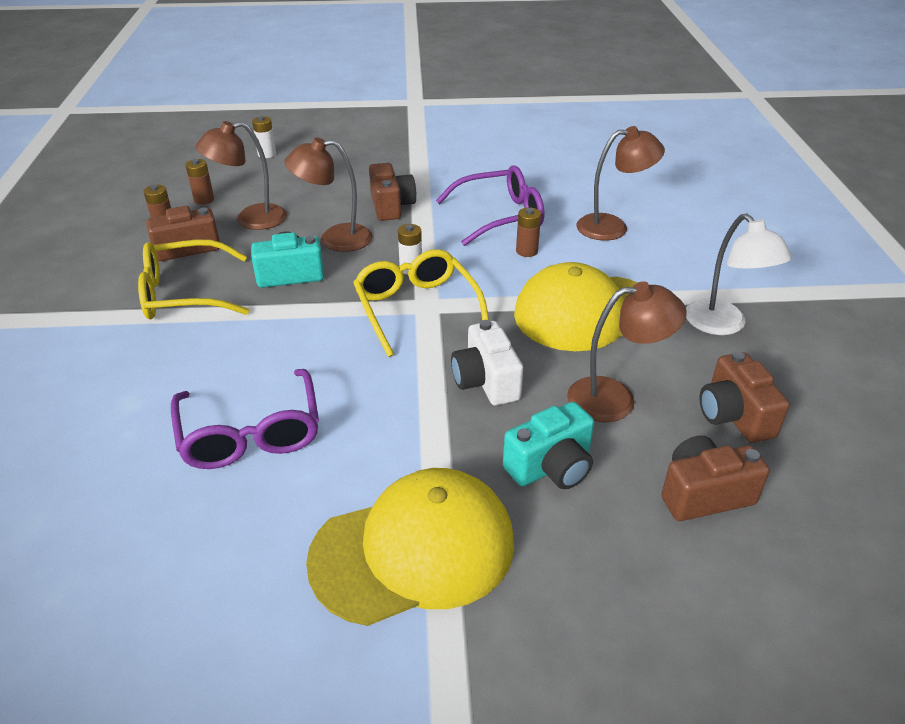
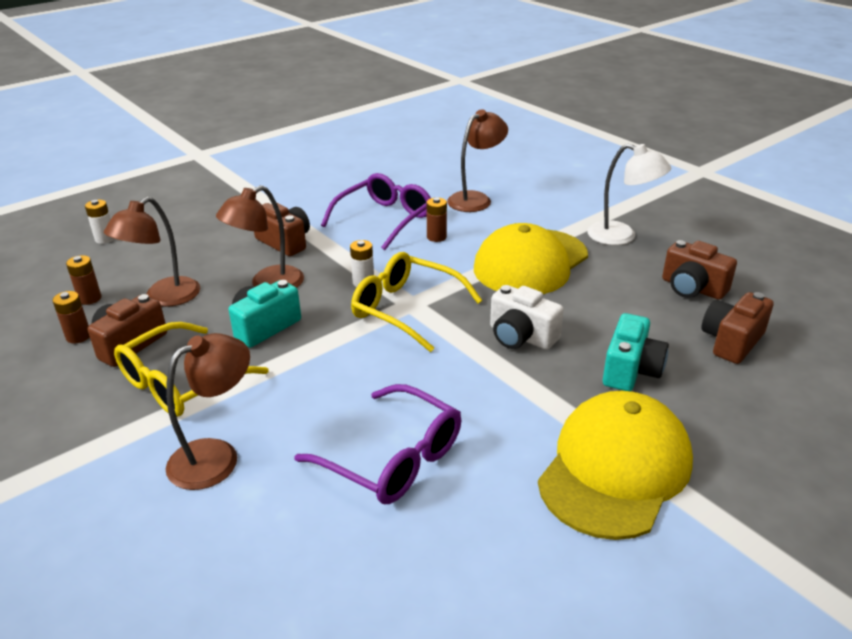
camera: 35 degrees left, 5 degrees down
(615, 398) = (615, 309): brown lamp -> brown lamp (216, 456)

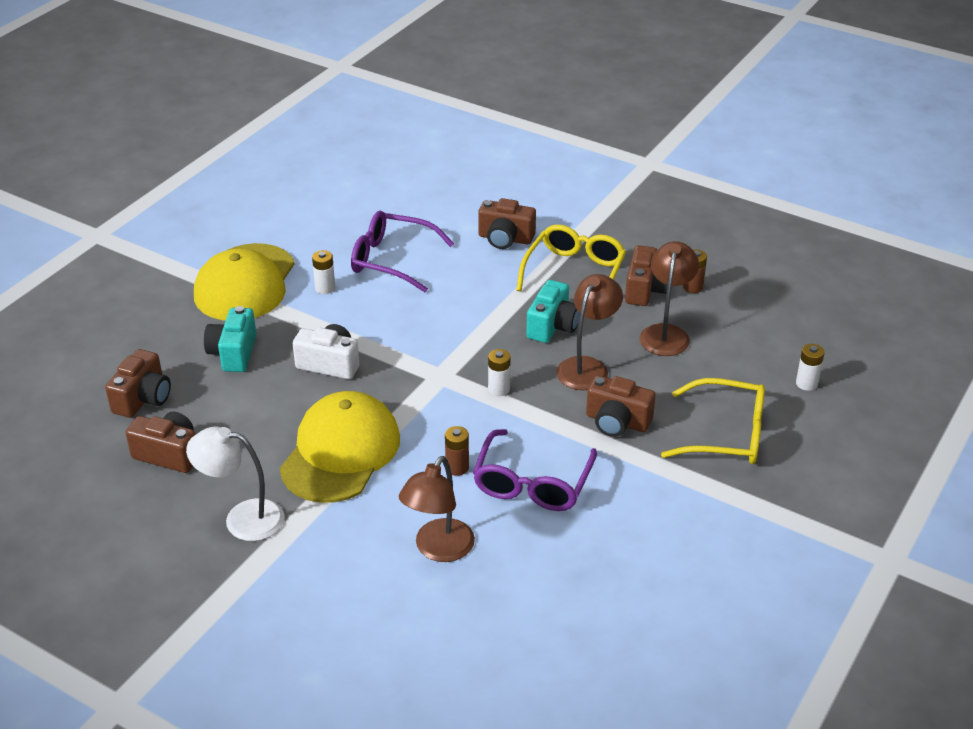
camera: 160 degrees right, 5 degrees up
(90, 298) = (729, 319): brown battery -> none
(216, 456) = (505, 239): brown lamp -> brown camera
(406, 309) = (442, 369): yellow glasses -> yellow glasses (726, 434)
(501, 433) = (325, 288): none -> white battery

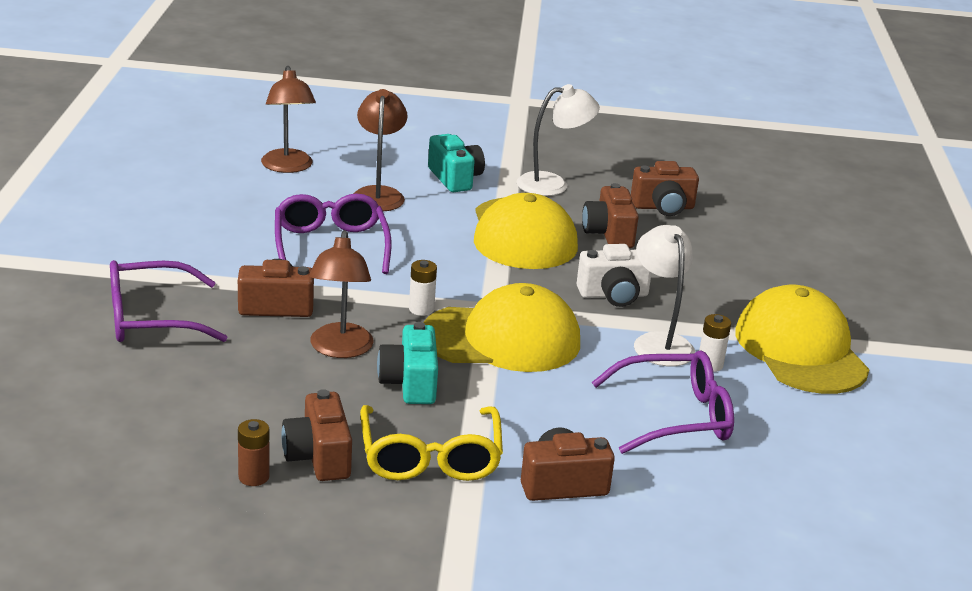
camera: 150 degrees right, 10 degrees down
(143, 398) = (741, 236): brown camera -> brown camera (608, 234)
(233, 353) = (716, 284): turquoise camera -> turquoise camera (455, 178)
(341, 314) = (659, 342): none -> white lamp
(456, 346) = (502, 339): none -> yellow cap
(457, 467) = (409, 243): brown battery -> none
(666, 333) = (264, 407): brown lamp -> brown lamp (288, 167)
(726, 434) = (151, 318): yellow glasses -> purple glasses
(806, 383) = (64, 387): white battery -> none

